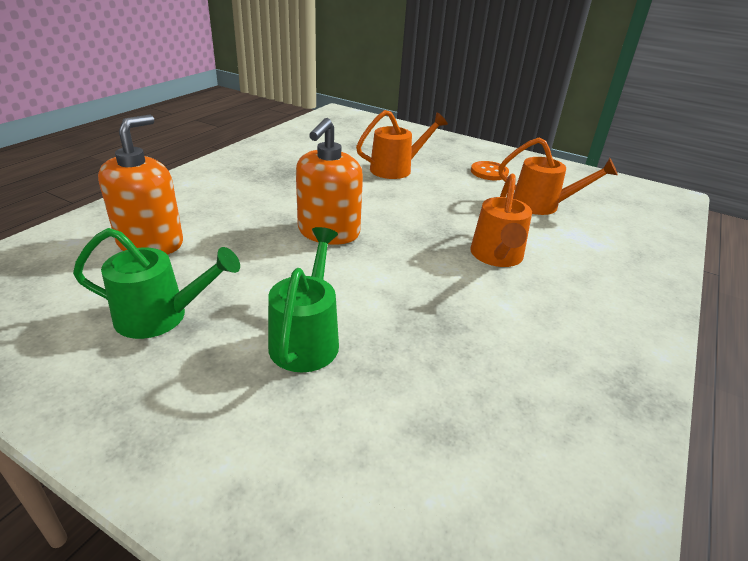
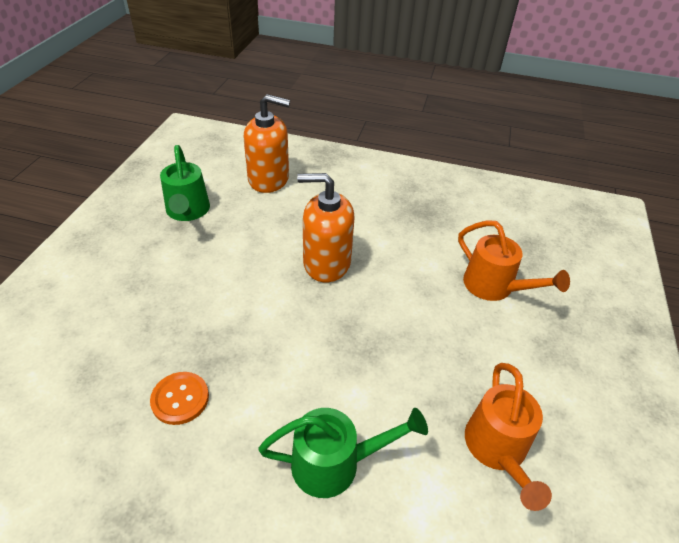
camera: 75 degrees right, 10 degrees up
(307, 338) = (178, 283): green watering can -> green watering can (336, 463)
(489, 172) = (560, 381): orange button -> orange button (180, 399)
(496, 257) = (337, 399): orange watering can -> none

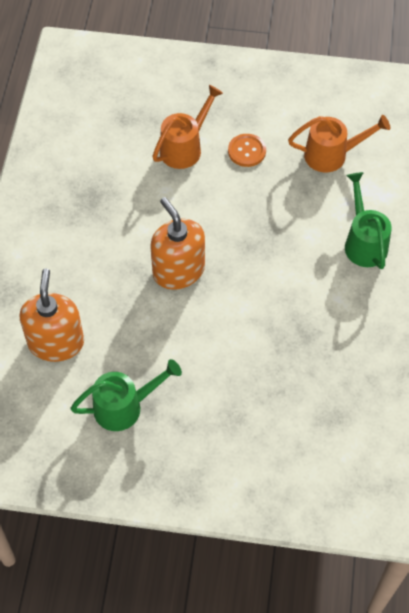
camera: 95 degrees left, 15 degrees up
(180, 399) = (340, 346): orange button -> orange button (247, 151)
(326, 263) = (178, 270): orange soap dispenser -> orange soap dispenser turned 150 degrees clockwise

